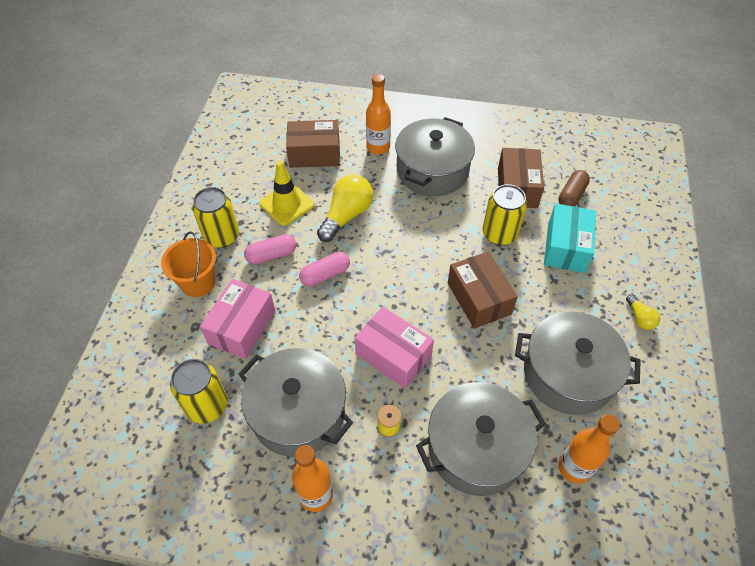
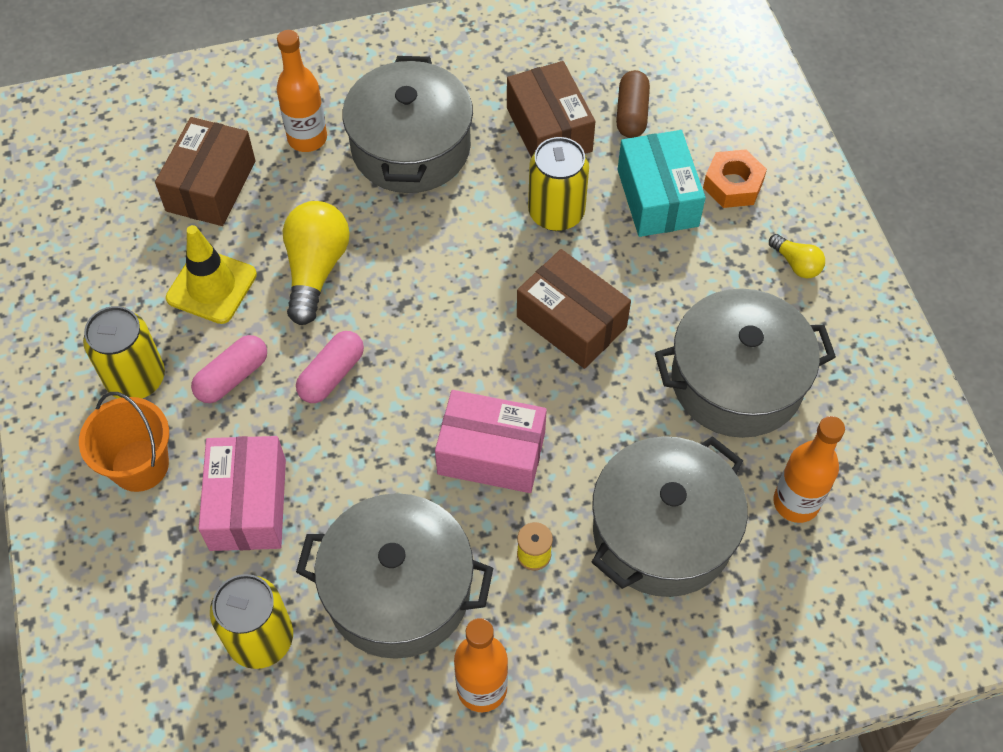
camera: 25 degrees left, 5 degrees up
(314, 154) = (211, 186): brown box -> brown box turned 45 degrees counterclockwise
(618, 256) = (733, 185): none -> orange nut

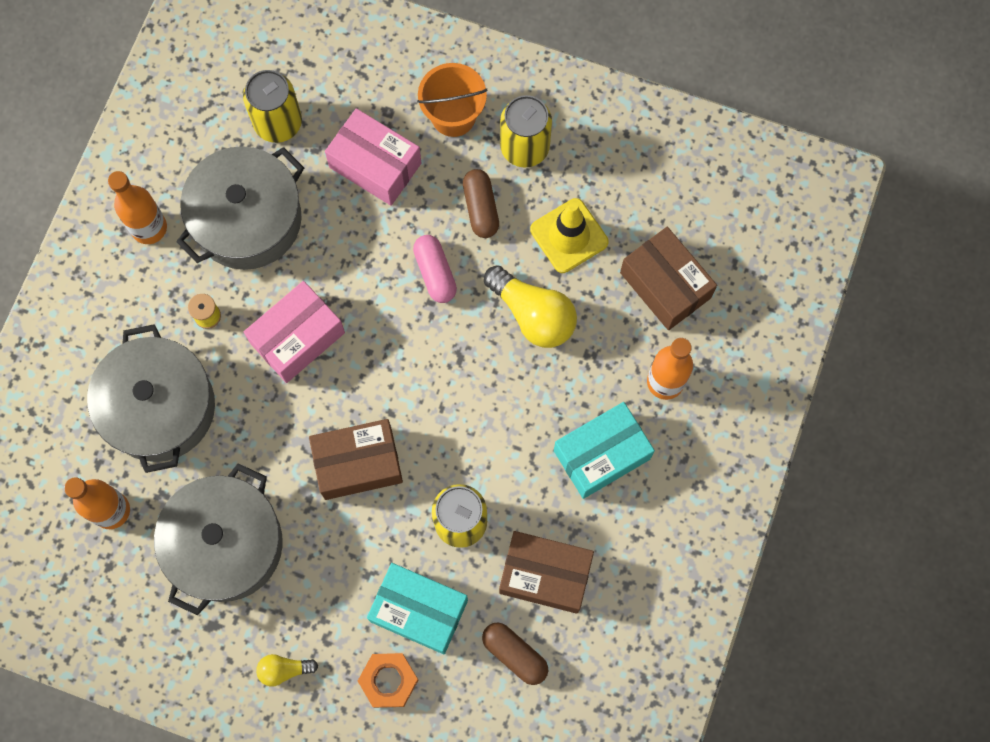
camera: 125 degrees right, 15 degrees up
(232, 377) = (481, 208): pink capsule -> brown capsule
(411, 147) = (601, 454): grey pot -> turquoise box

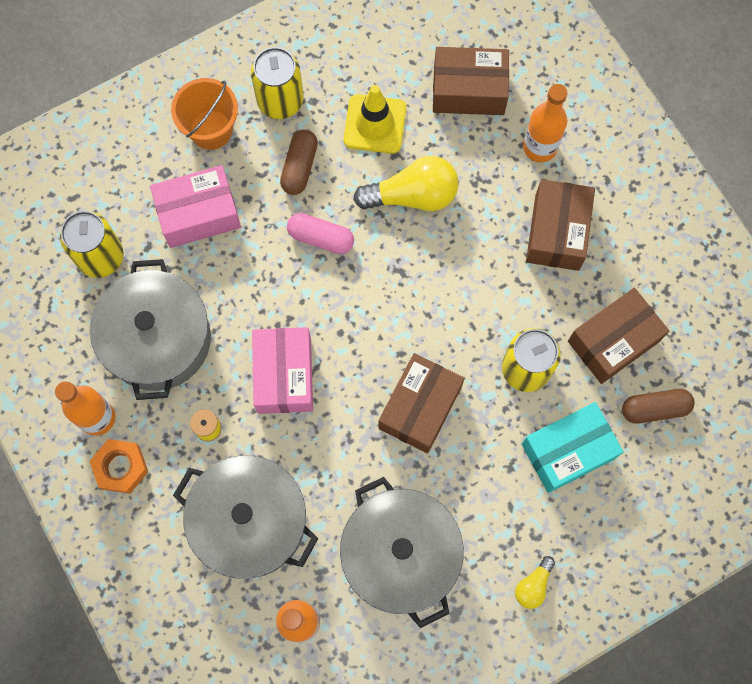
camera: 50 degrees left, 0 degrees up
(389, 681) = (603, 514): orange nut -> orange nut (121, 467)
(481, 208) = (299, 167): brown capsule -> brown capsule turned 75 degrees clockwise
(601, 454) = (557, 232): turquoise box -> brown box

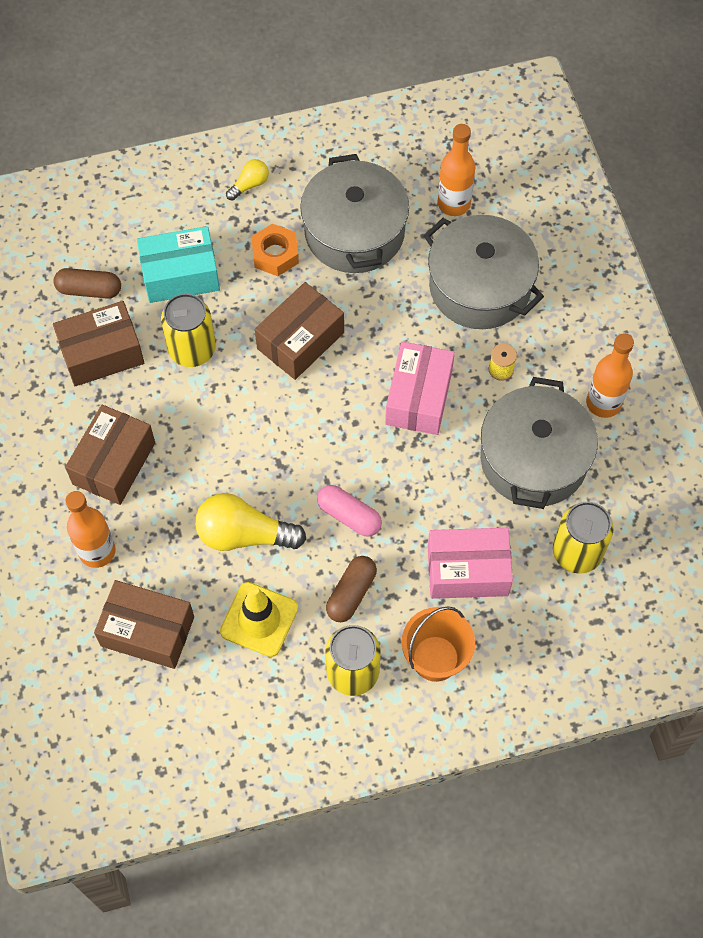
camera: 165 degrees left, 10 degrees down
(121, 467) = (588, 356): orange nut -> orange nut (275, 254)

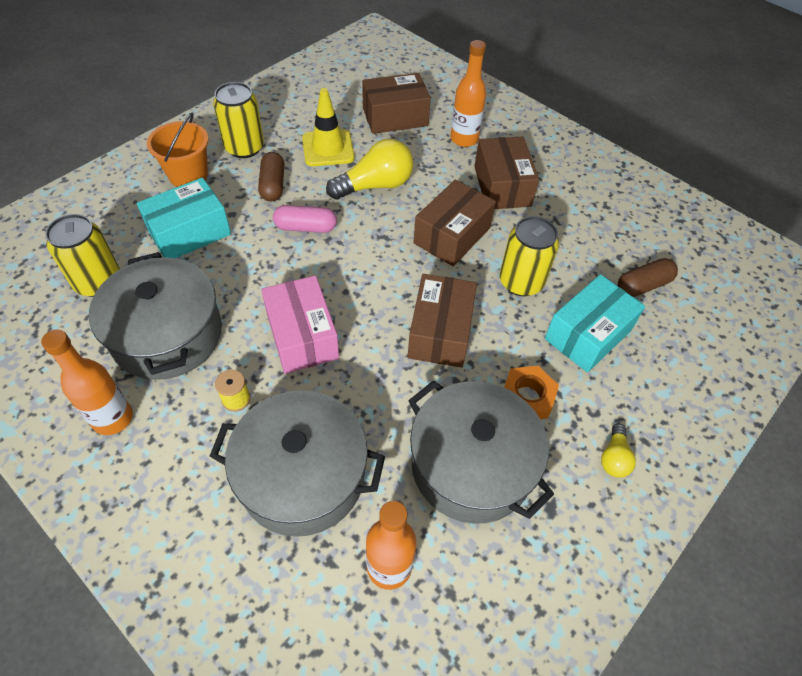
camera: 145 degrees right, 10 degrees down
(102, 353) = (583, 246): brown box -> brown box (452, 235)
(467, 570) = (189, 232): pink box -> turquoise box

